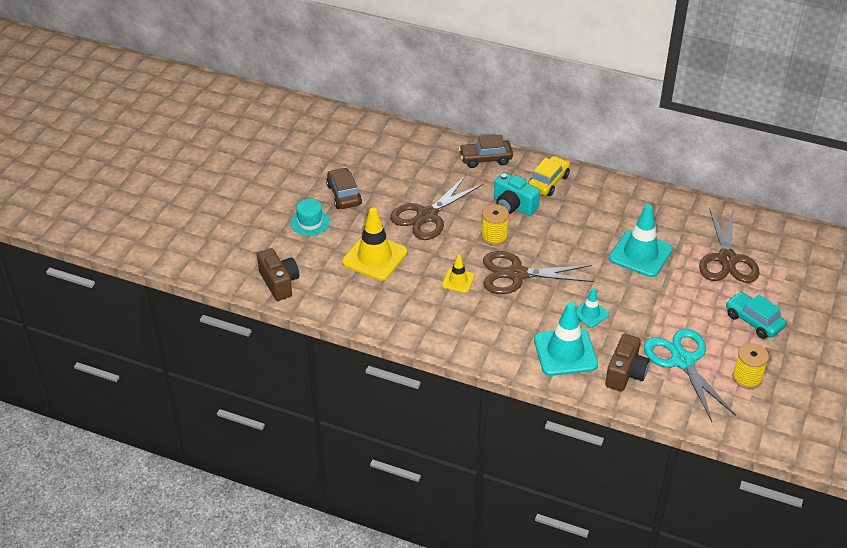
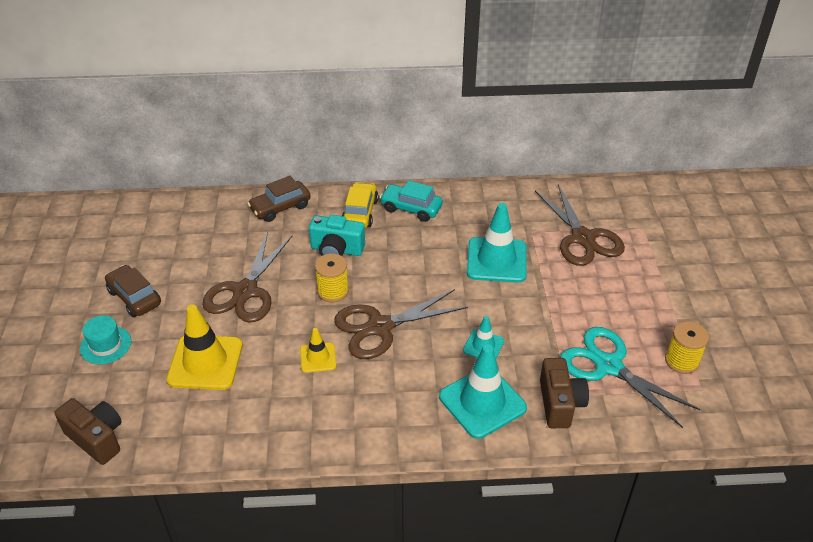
camera: 25 degrees left, 0 degrees up
(753, 321) = (648, 295): turquoise car -> turquoise car (411, 208)

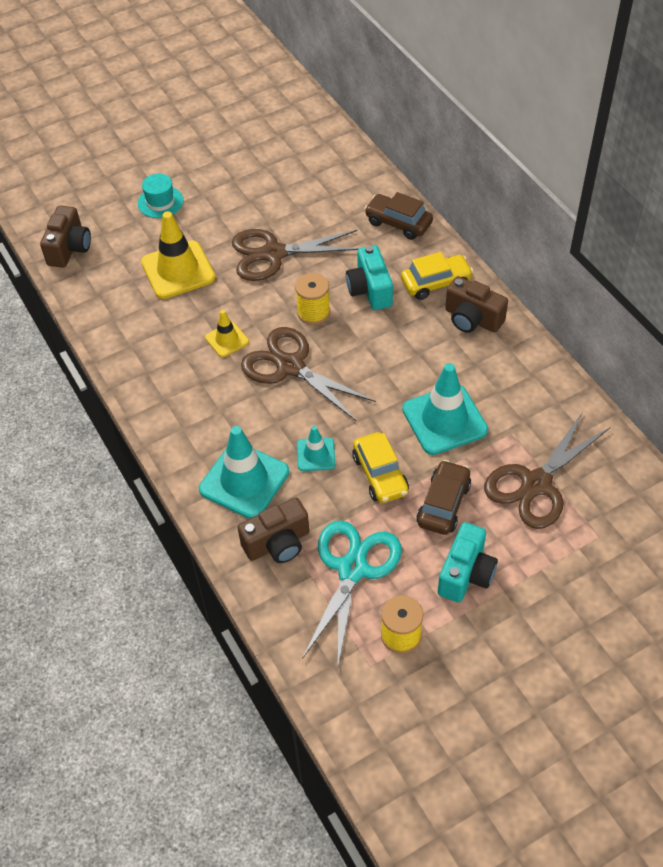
camera: 65 degrees right, 10 degrees up
(134, 297) = (221, 190): brown car -> brown car (443, 504)
(411, 208) = (472, 319): turquoise car -> brown camera
(526, 315) = (380, 474): none -> yellow car
(642, 304) = (466, 574): none -> turquoise camera

